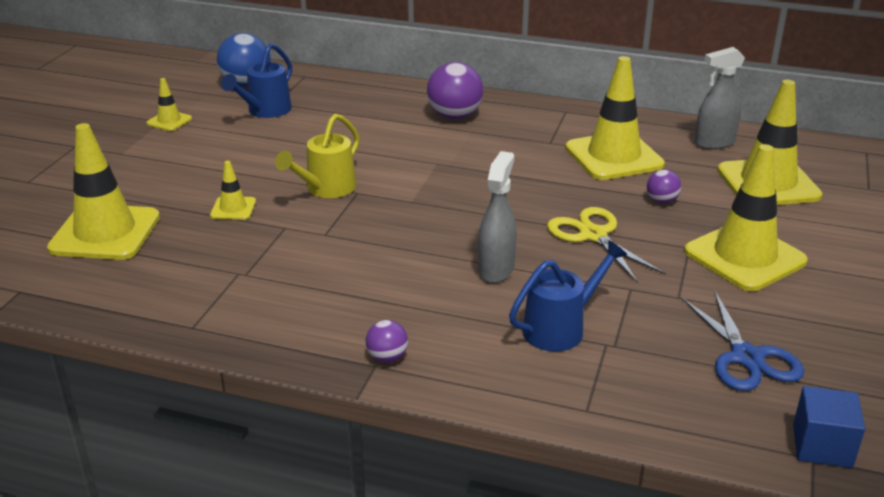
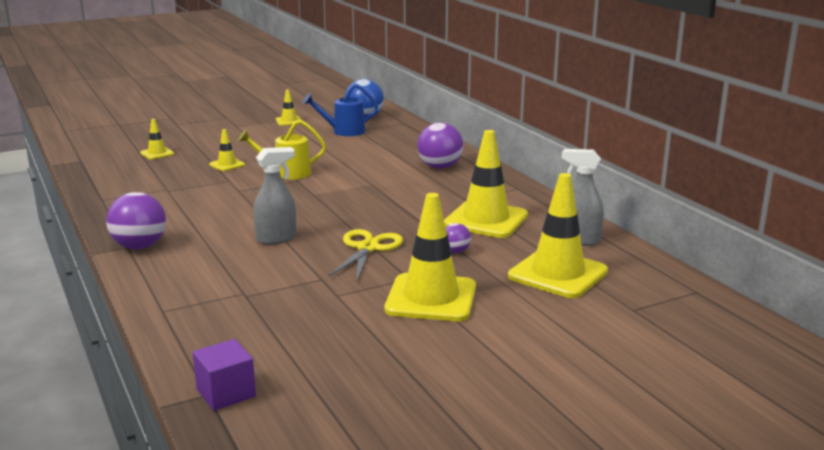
camera: 45 degrees right, 10 degrees down
(105, 233) = (157, 153): yellow traffic cone -> yellow traffic cone, size x0.47
(387, 357) = (139, 246): purple ball -> purple ball, size x1.91
(561, 328) = (240, 276): blue watering can -> none
(746, 357) = (297, 337): blue scissors -> none
(822, 446) = (226, 393): blue cube -> purple cube

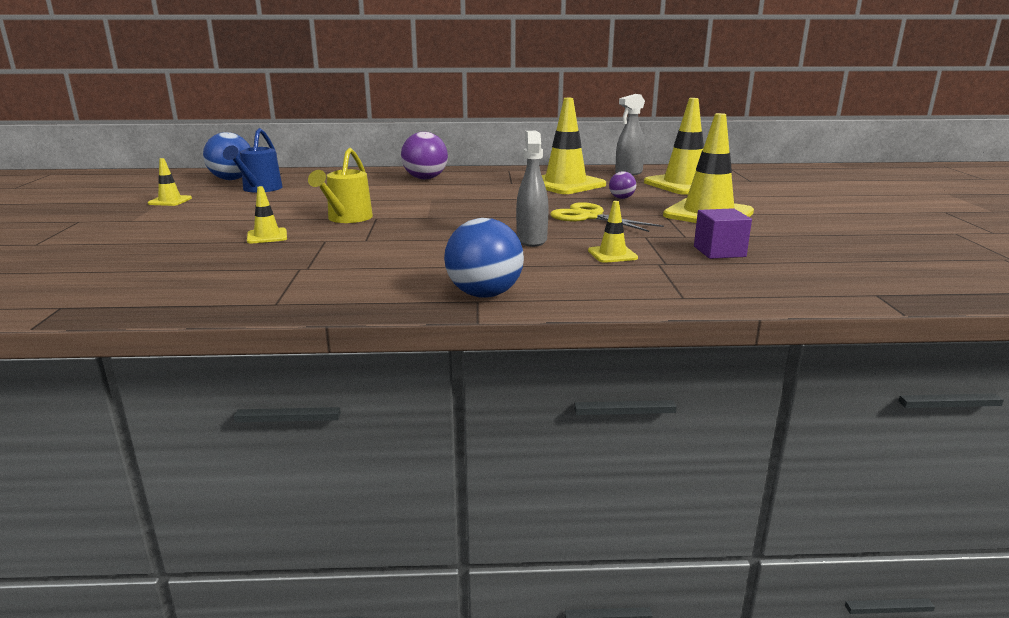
camera: 65 degrees left, 0 degrees up
(139, 246) = (484, 294): purple ball -> blue ball
(157, 153) = (141, 262): yellow traffic cone -> yellow traffic cone (612, 254)
(226, 393) = (874, 288): purple cube -> purple cube (719, 251)

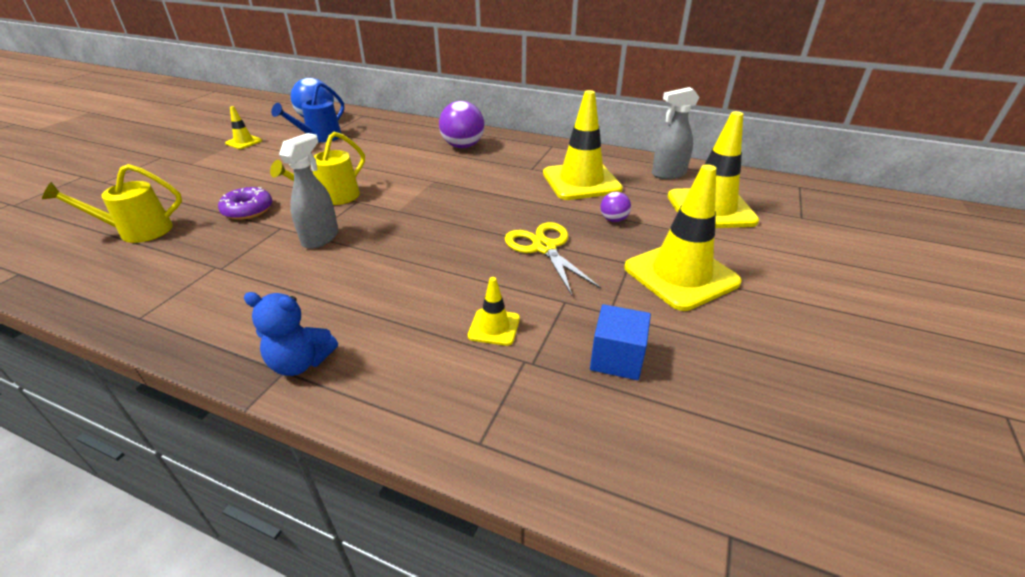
camera: 25 degrees right, 15 degrees up
(159, 264) = (137, 231): none -> yellow watering can
(267, 236) = (248, 210): yellow traffic cone -> purple donut
(484, 294) = (300, 362): blue ball -> blue teddy bear
(531, 240) = (445, 275): grey spray bottle -> grey spray bottle (321, 238)
(719, 251) = (617, 358): purple cube -> blue cube

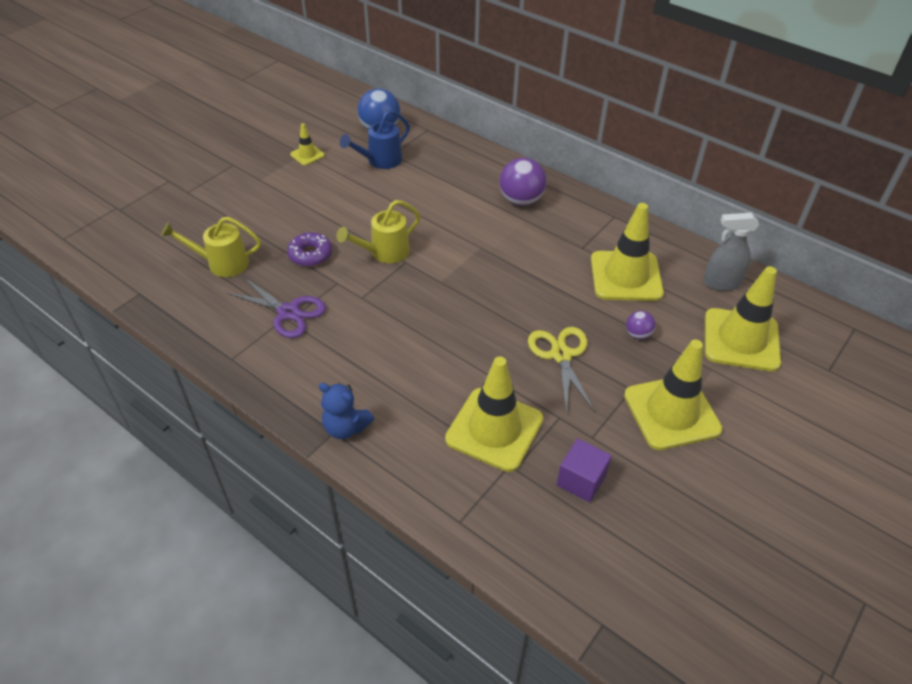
camera: 15 degrees right, 10 degrees up
(220, 261) = (288, 312): none -> purple scissors
(321, 238) = (370, 302): grey spray bottle -> none
(494, 327) = (494, 429): yellow traffic cone -> yellow traffic cone, size x2.15
(617, 358) = (581, 480): blue cube -> purple cube

